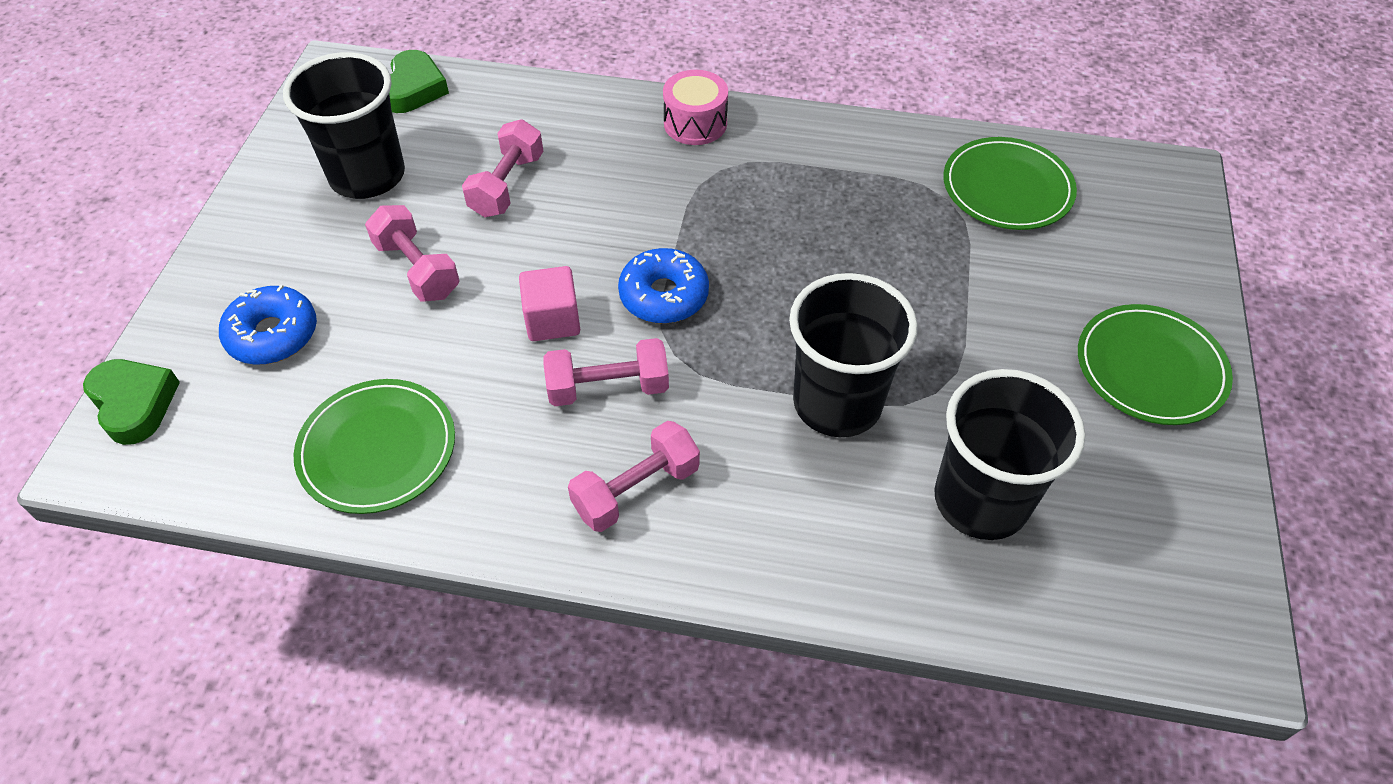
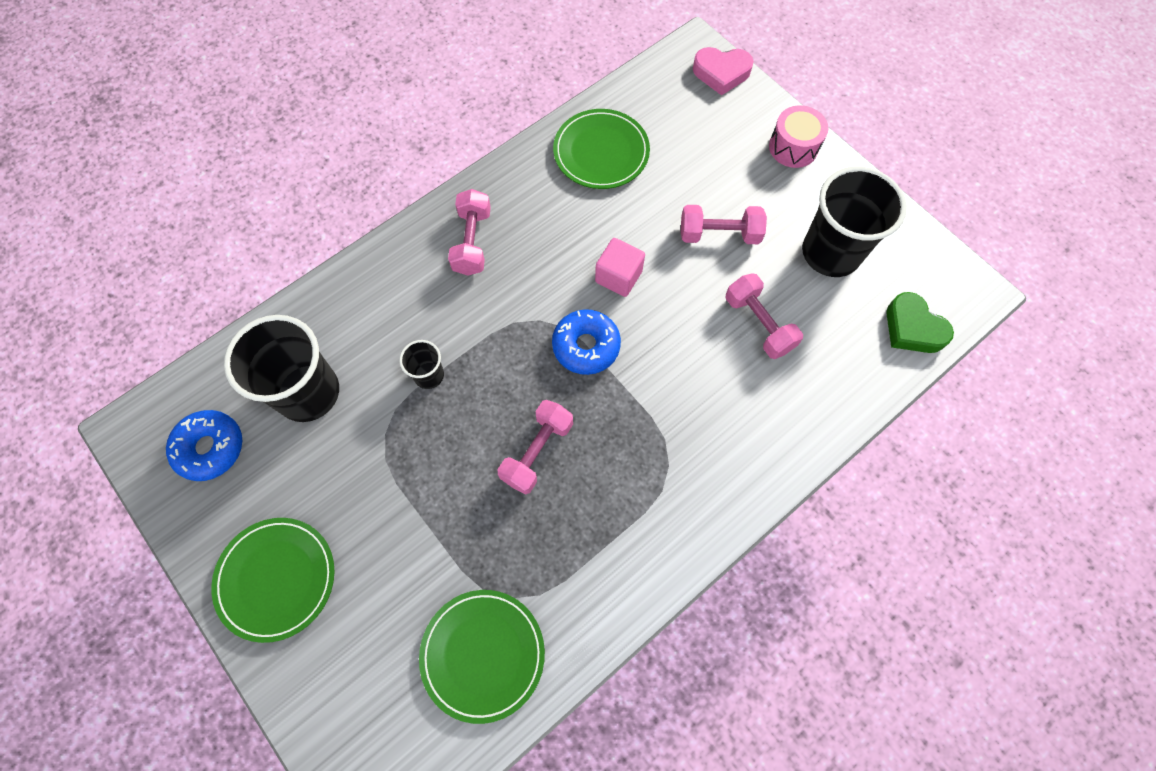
camera: 130 degrees right, 15 degrees up
(134, 404) = (721, 73): green heart -> pink heart
(273, 334) = (723, 145): blue donut -> blue donut (210, 448)
(608, 388) = (545, 272): pink dumbbell -> pink dumbbell (537, 451)
(695, 123) = (731, 487): pink drum -> pink drum (793, 147)
(837, 403) = (429, 375): black cup -> black cup, size x0.48

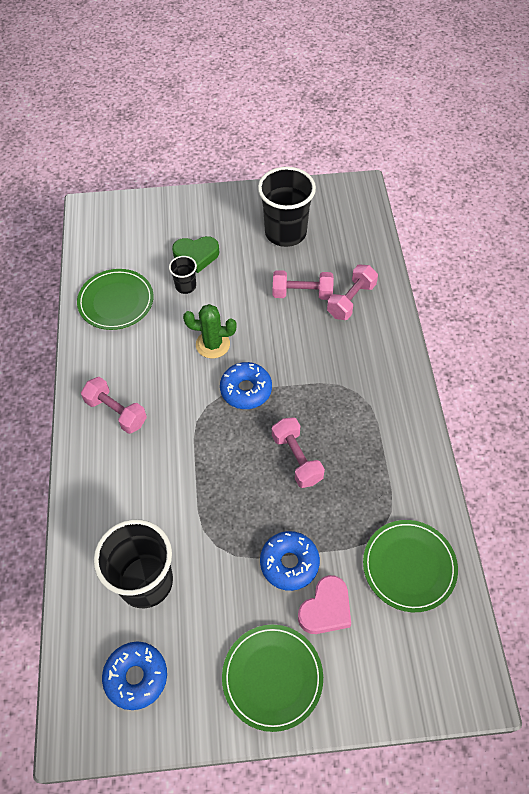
camera: 55 degrees left, 10 degrees down
(409, 520) = (289, 563): none -> blue donut
(429, 375) = (194, 494): black cup -> black cup (185, 286)
(618, 276) = (213, 344): pink cube -> green cactus
(719, 234) = (228, 276): pink dumbbell -> pink dumbbell (351, 300)
(721, 73) = (119, 208): pink heart -> pink heart (326, 609)
(793, 147) = (203, 206): pink drum -> none
(912, 328) = (360, 227): green heart -> green heart (196, 256)

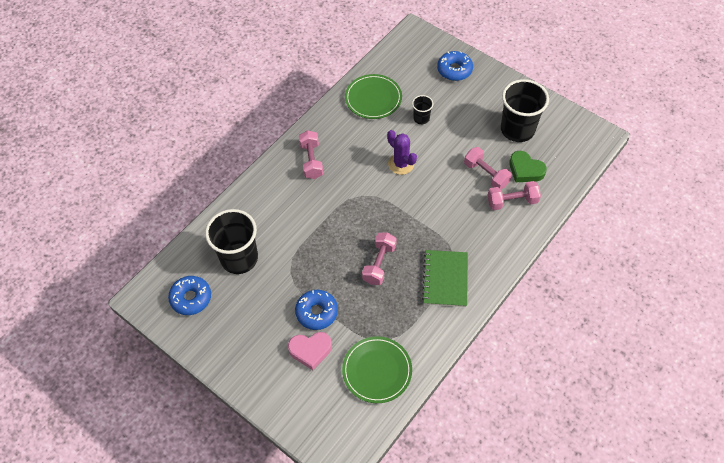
camera: 45 degrees right, 0 degrees up
(196, 256) = (446, 104): green heart -> green heart (525, 170)
(213, 344) = (401, 164): green cactus -> purple cactus
(246, 390) = (392, 204): blue donut -> blue donut (454, 70)
(272, 677) = (250, 357): green plate -> none
(372, 420) = (445, 279): none -> green notebook

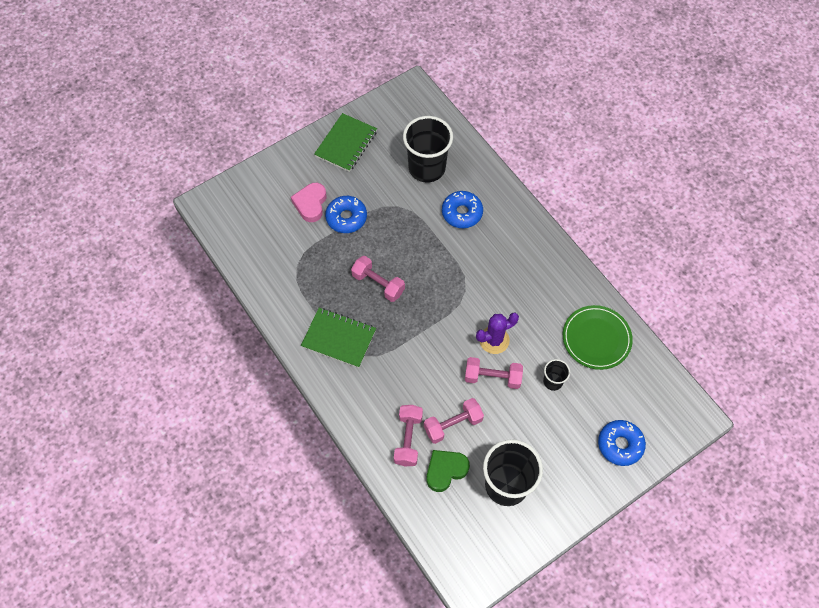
camera: 105 degrees right, 5 degrees up
(191, 298) = (398, 124): blue donut -> blue donut (462, 213)
(227, 340) = (346, 144): none -> green notebook
(311, 161) = (524, 254): pink dumbbell -> pink dumbbell (492, 377)
(377, 370) = (270, 251): green plate -> none

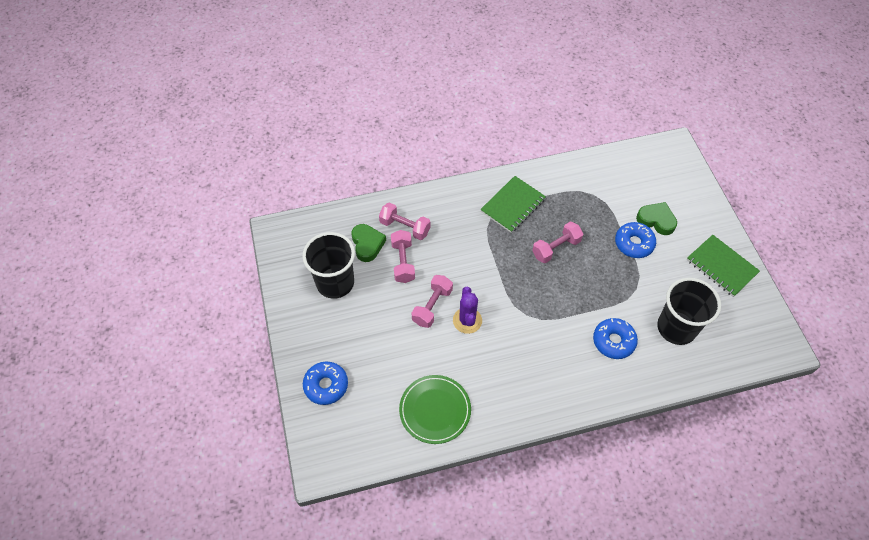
camera: 110 degrees right, 5 degrees down
(310, 204) = (656, 220): pink heart -> green heart
(553, 381) = (408, 354): black cup -> none

